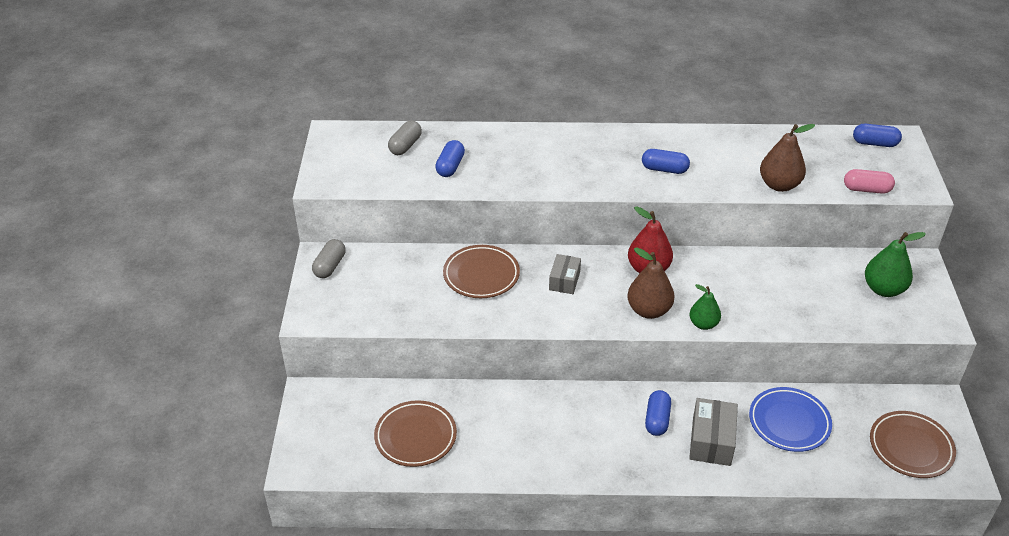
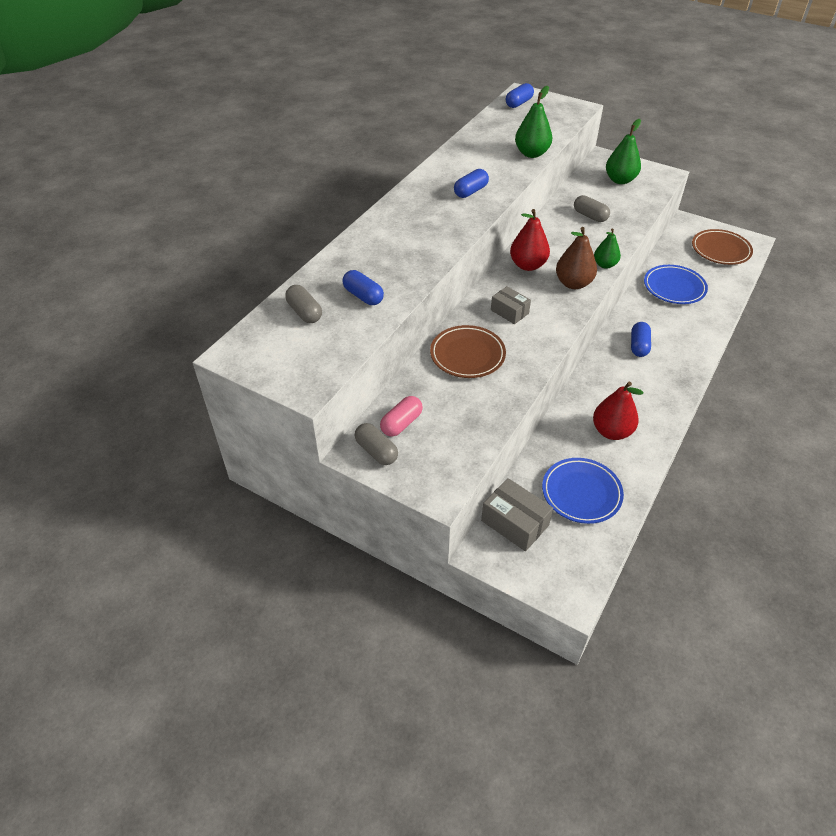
camera: 60 degrees left, 5 degrees up
(415, 437) = (581, 493): brown plate -> blue plate
(511, 435) = (611, 431): none -> red pear
(657, 420) = (638, 346): blue capsule -> blue capsule turned 60 degrees clockwise
(711, 441) = (673, 329): grey box -> grey box (515, 523)
(779, 185) = (531, 153): brown pear -> green pear
(783, 287) = (590, 216): none -> grey capsule
(866, 189) = (564, 125): pink capsule -> pink capsule (401, 423)

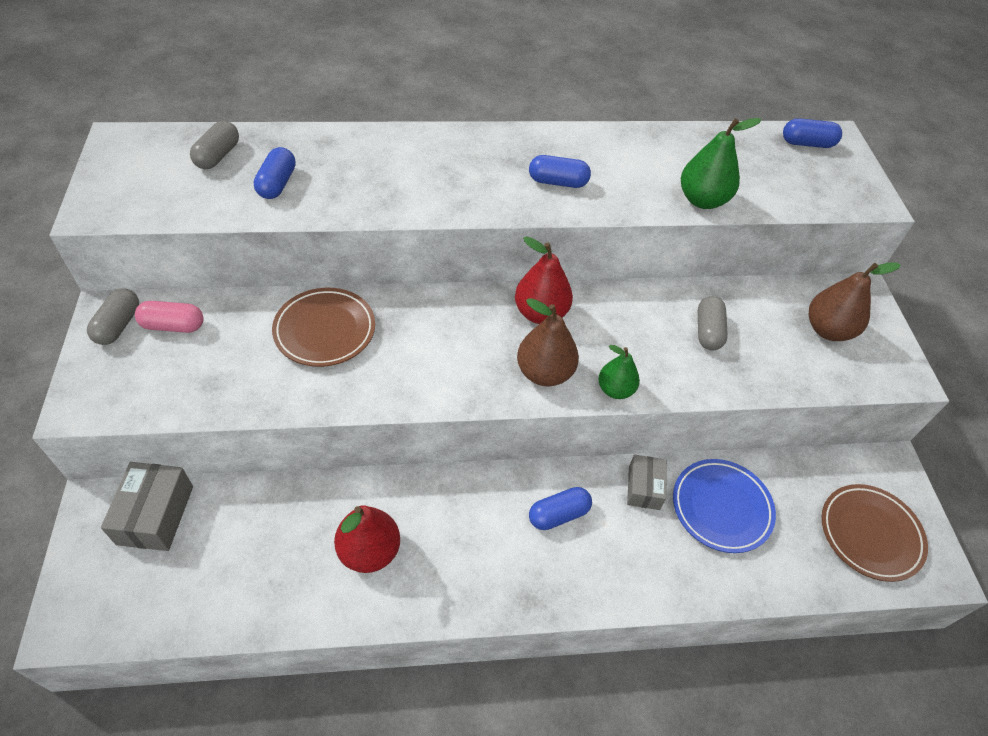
camera: 50 degrees right, 5 degrees up
(509, 312) = (434, 334): grey box -> grey box (644, 488)
(581, 493) = (240, 563): blue plate -> none
(620, 180) = (828, 330): green pear -> brown pear

